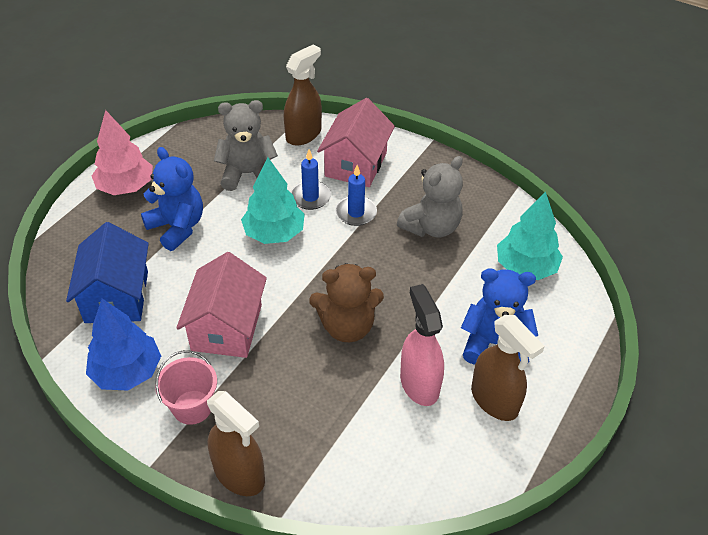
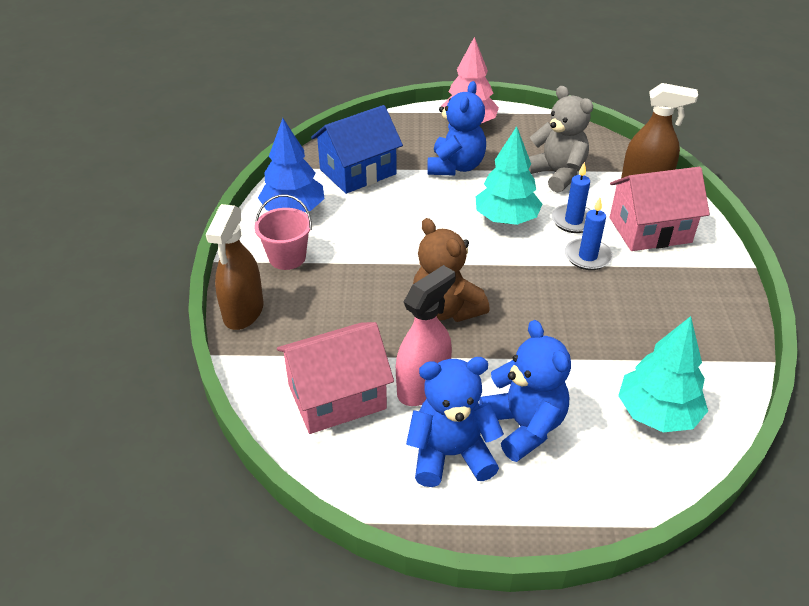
camera: 60 degrees right, 5 degrees down
(227, 327) = (379, 239): pink house -> pink house (337, 396)
(431, 227) = (629, 315): grey teddy bear -> none
(494, 400) = (451, 454): brown spray bottle -> blue teddy bear

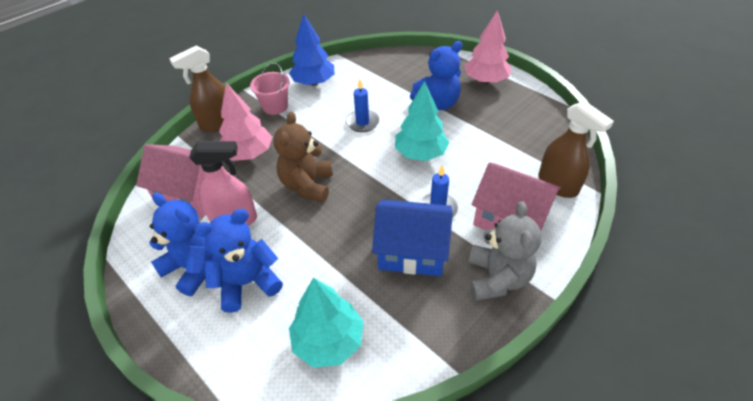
camera: 45 degrees right, 5 degrees up
(334, 319) = (248, 154): none -> pink tree
(358, 172) = (376, 78): blue house -> blue house (412, 251)
(524, 426) = (247, 282): blue teddy bear -> blue teddy bear turned 135 degrees counterclockwise
(556, 174) = (498, 143): grey teddy bear -> grey teddy bear (497, 278)
(573, 221) = (463, 180): blue candle -> blue candle (362, 122)

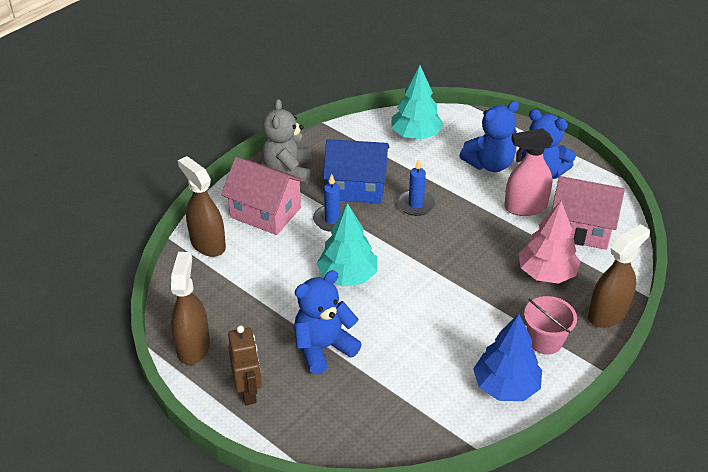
camera: 175 degrees right, 5 degrees down
(307, 185) = (466, 240): brown teddy bear -> none
(362, 122) = (421, 317): blue candle -> blue candle (416, 204)
(485, 80) = (248, 392): pink tree -> brown robot
(534, 105) = (193, 346): none -> brown spray bottle

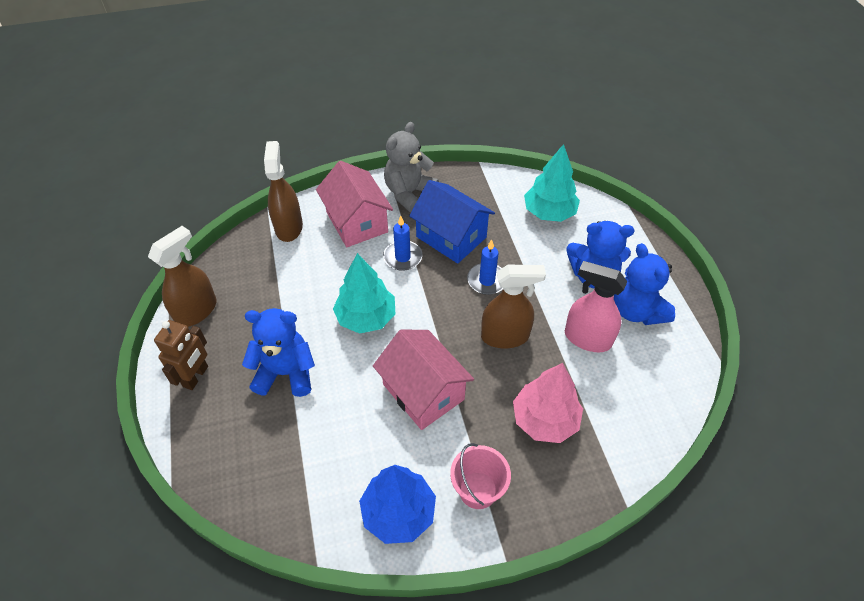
camera: 35 degrees right, 10 degrees up
(581, 228) = (624, 392): pink house -> pink house (423, 392)
(608, 314) = (567, 501): brown spray bottle -> brown spray bottle (505, 336)

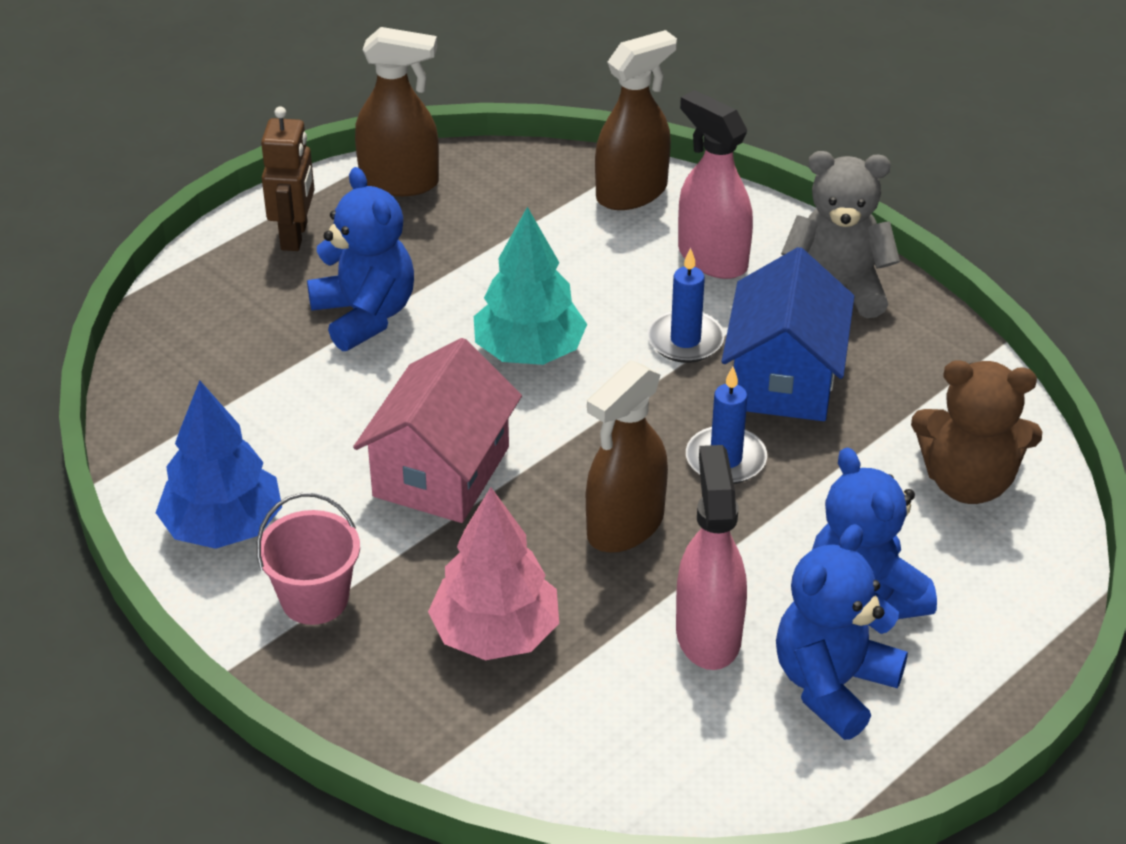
camera: 60 degrees right, 10 degrees down
(196, 376) = (295, 236): brown robot -> brown robot turned 75 degrees counterclockwise
(357, 222) = (712, 258): pink house -> pink spray bottle
(505, 336) = (625, 526): brown spray bottle -> brown spray bottle turned 75 degrees clockwise
(549, 212) = (968, 482): turquoise tree -> brown teddy bear

